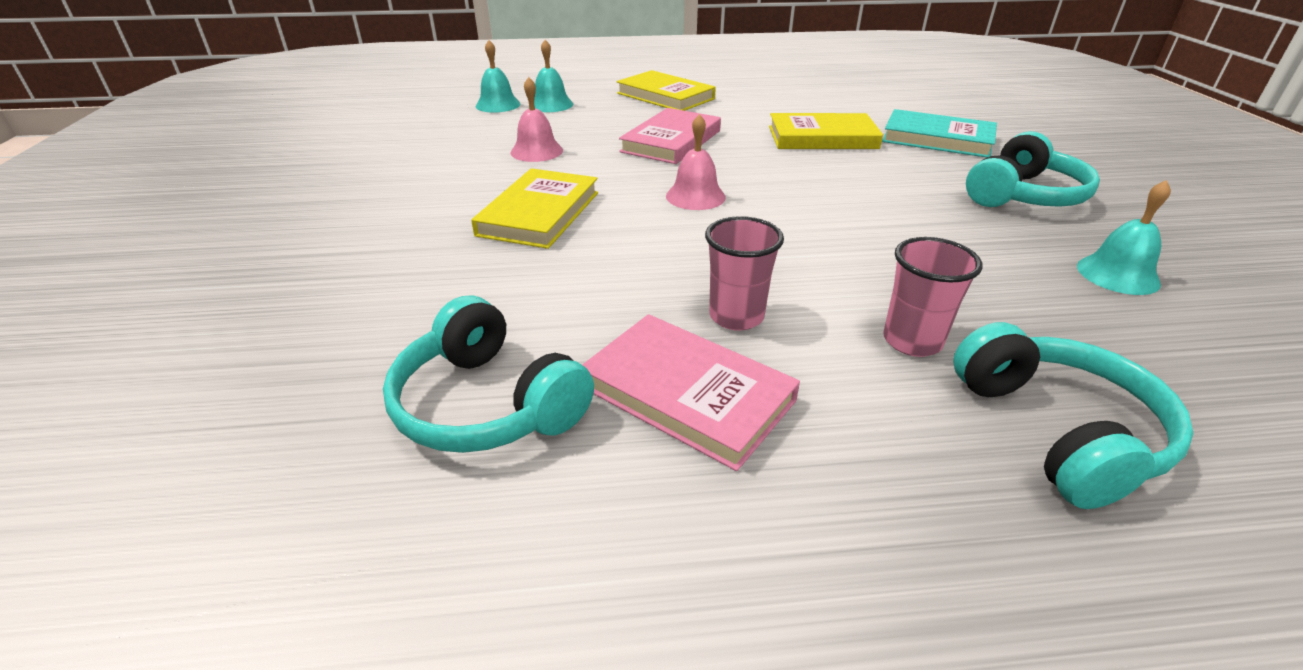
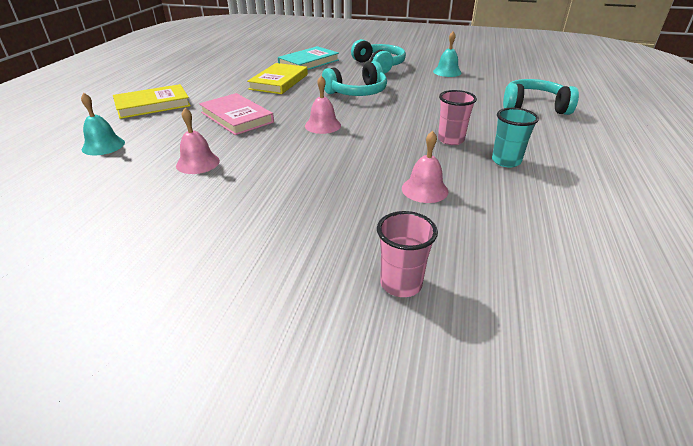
camera: 70 degrees left, 0 degrees up
(488, 404) = (507, 211): turquoise headphones -> turquoise headphones (357, 92)
(498, 105) = (65, 168): turquoise bell -> none
(532, 310) = (424, 189): none -> pink bell
(539, 213) = (306, 174): yellow book -> none
(687, 393) = (506, 161): pink book -> turquoise cup
(912, 341) = (479, 113): pink cup -> pink cup (401, 284)

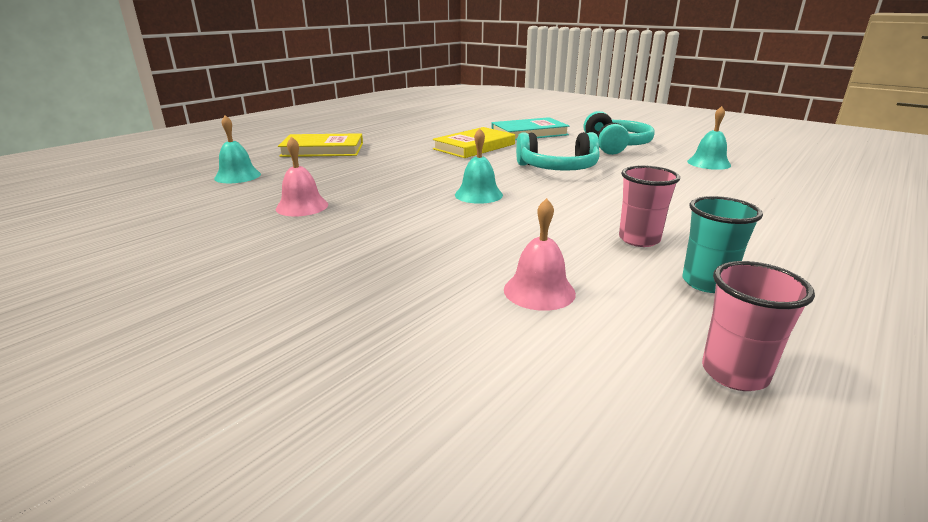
camera: 25 degrees right, 10 degrees down
(237, 117) = (391, 172): pink book -> none
(323, 125) = (478, 194): pink bell -> turquoise bell
(401, 284) = (379, 403): pink cup -> pink cup (734, 373)
(534, 107) = (821, 222): turquoise headphones -> none

